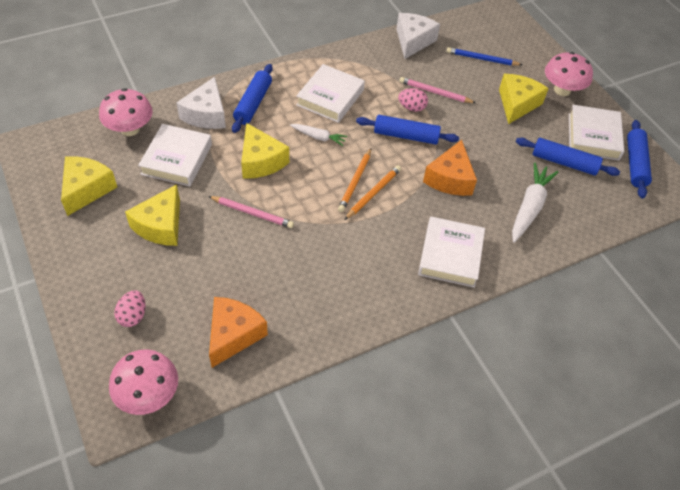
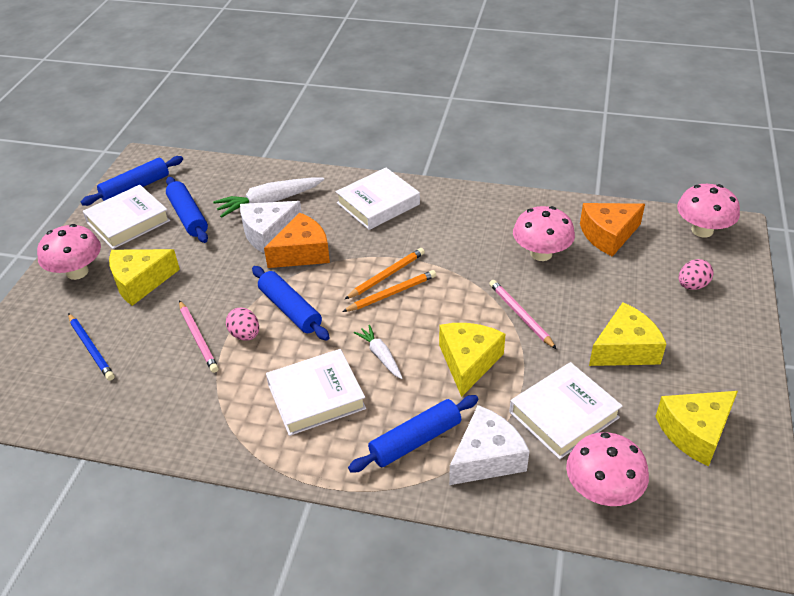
camera: 135 degrees left, 10 degrees down
(277, 279) = (541, 253): none -> pink mushroom
(373, 193) = (386, 275): orange pencil -> orange pencil turned 150 degrees clockwise
(413, 41) = (125, 418): white cheese -> white cheese (268, 233)

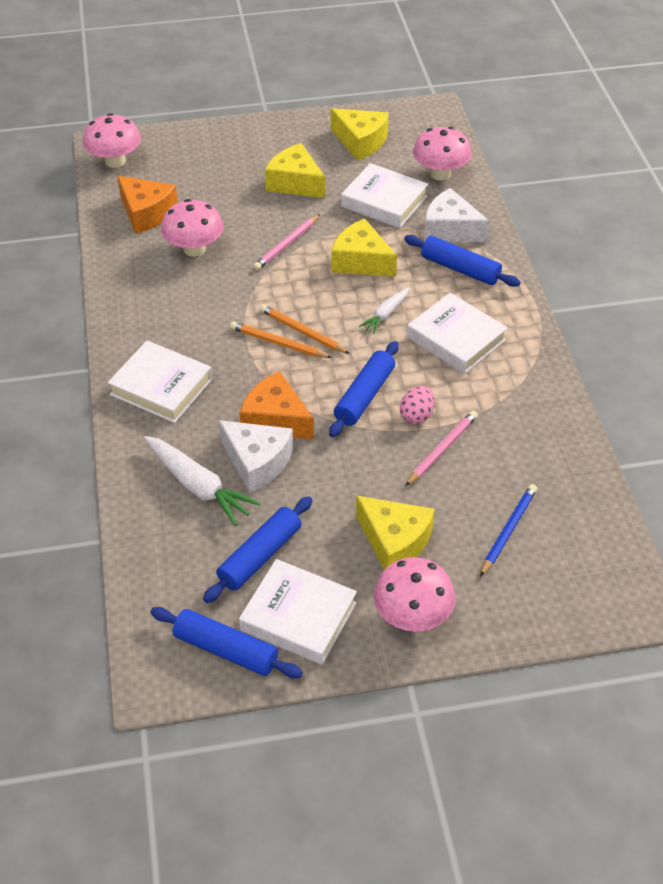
camera: 115 degrees left, 5 degrees up
(468, 362) = (361, 261): yellow cheese -> yellow cheese turned 45 degrees clockwise
(692, 285) = (197, 159): pink egg -> none

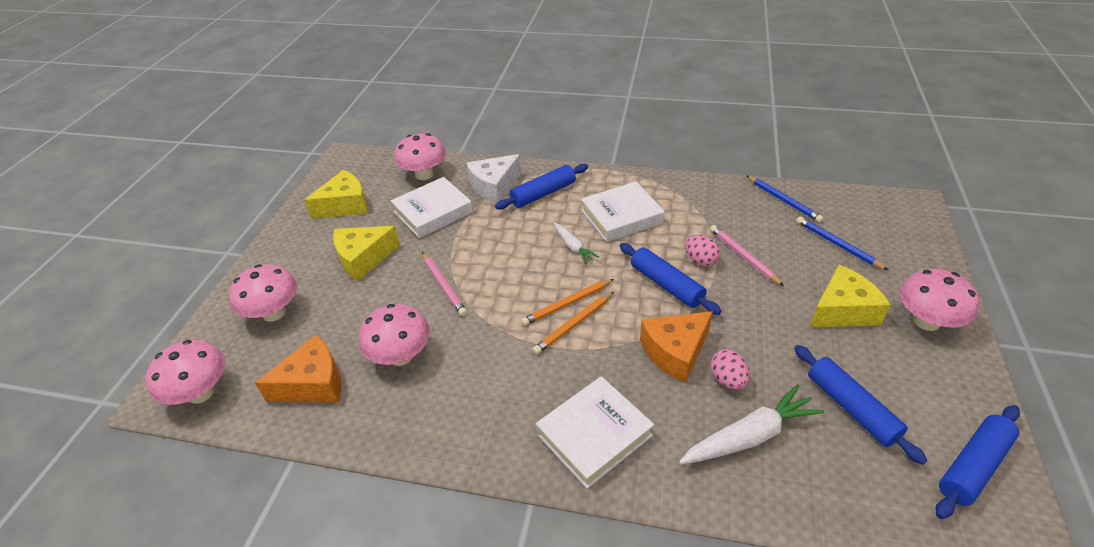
camera: 65 degrees left, 5 degrees down
(207, 160) = (274, 313): none -> pink mushroom
(257, 462) = (727, 380): white cheese -> pink egg
(298, 616) = (928, 397): white book -> none
(361, 261) = (498, 244): yellow cheese -> none
(569, 472) = (783, 200): none -> blue pencil

